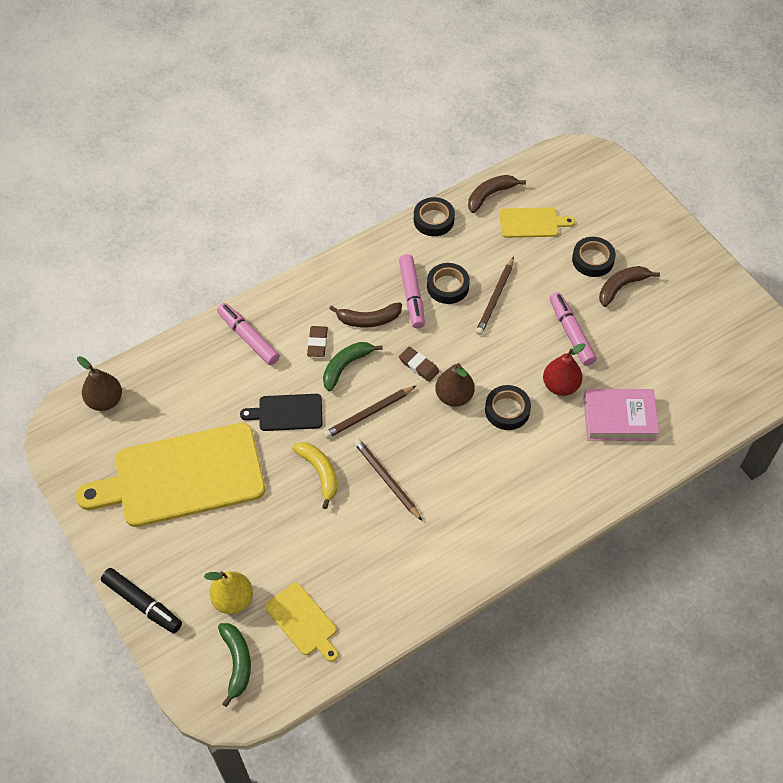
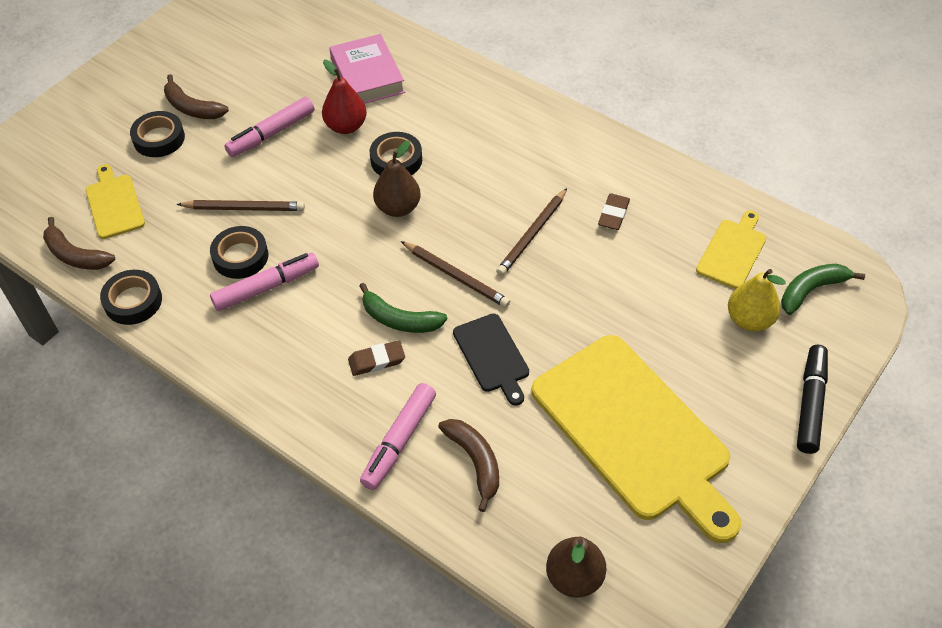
camera: 110 degrees left, 5 degrees down
(320, 473) = (556, 296): yellow banana -> none
(368, 319) = (320, 319): brown banana -> brown banana (475, 462)
(418, 366) = (369, 250): brown eraser -> brown eraser (613, 214)

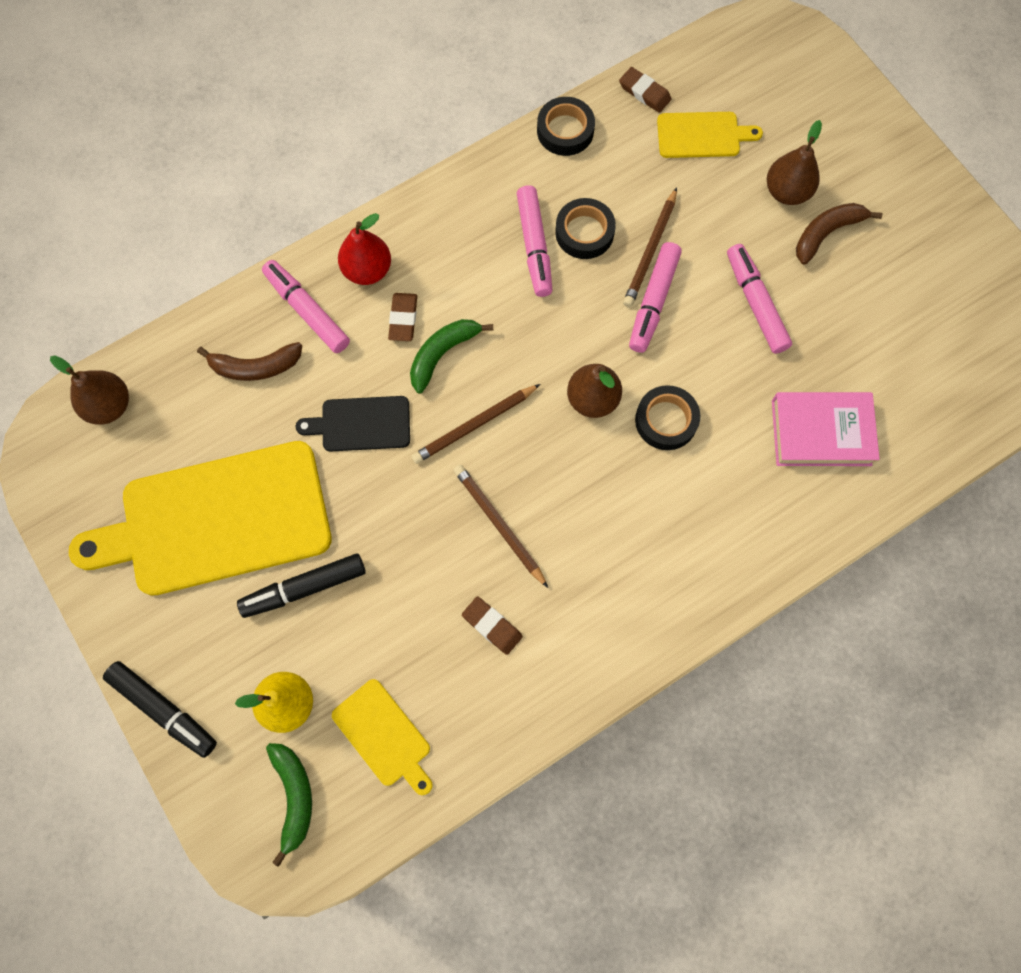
camera: 110 degrees right, 20 degrees up
(75, 255) = (644, 92): brown banana -> brown eraser
(159, 138) = (787, 192): black tape -> brown pear
(293, 194) = (653, 302): none -> pink marker
(346, 126) = (740, 383): red pear -> red pear (367, 270)
(655, 344) = (304, 588): none -> black marker

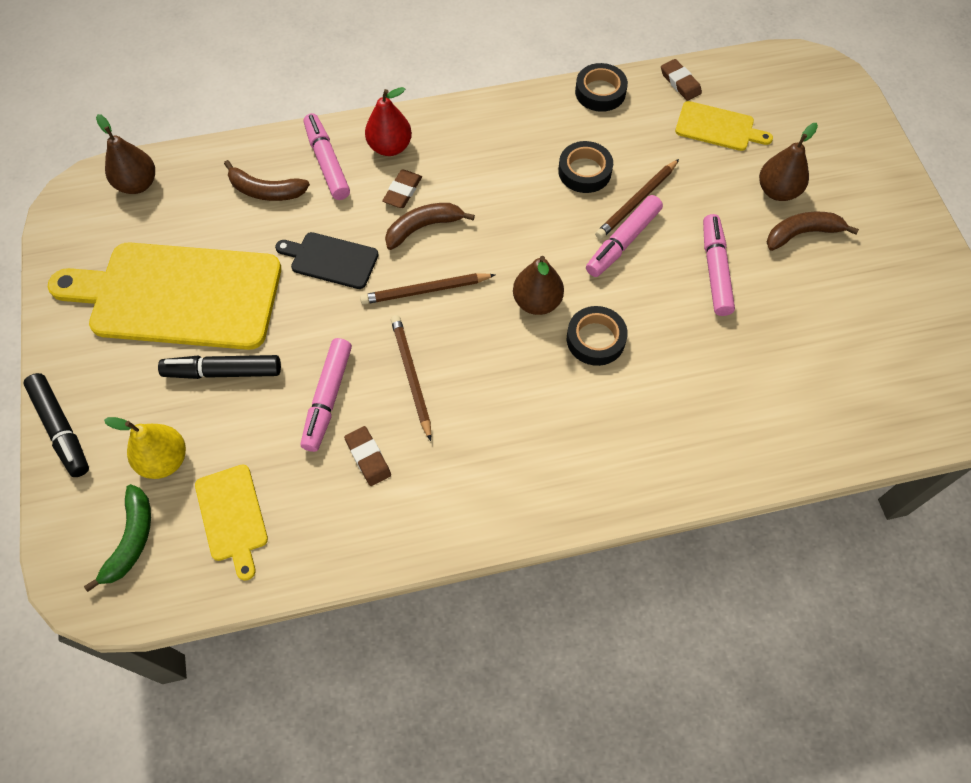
camera: 20 degrees right, 10 degrees down
(443, 354) = (423, 227): green banana -> brown banana
(534, 246) = (537, 169): pink marker -> pink marker (328, 398)
(821, 432) = (736, 394): pink book -> none

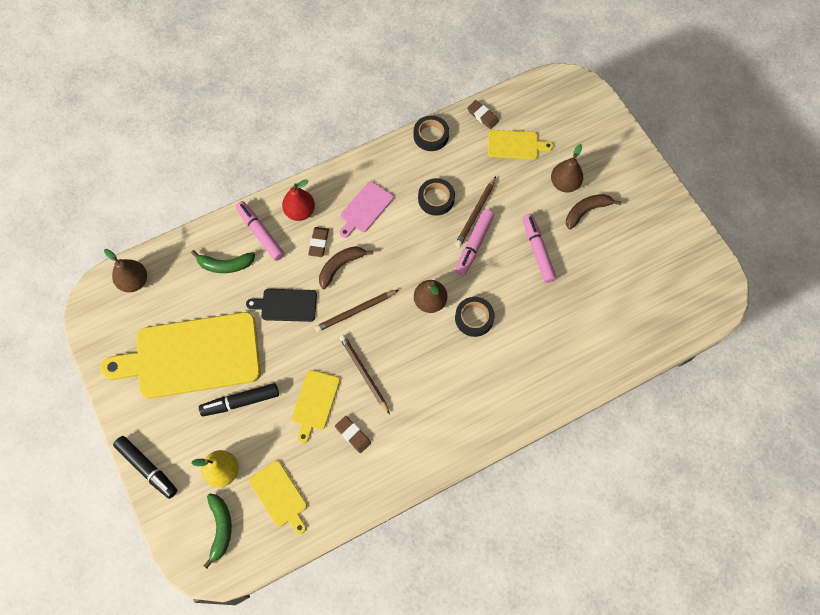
camera: 15 degrees left, 5 degrees up
(266, 191) = (225, 265): brown banana -> green banana
(328, 398) = (315, 402): pink marker -> yellow cutting board
(481, 163) = (365, 209): none -> pink cutting board

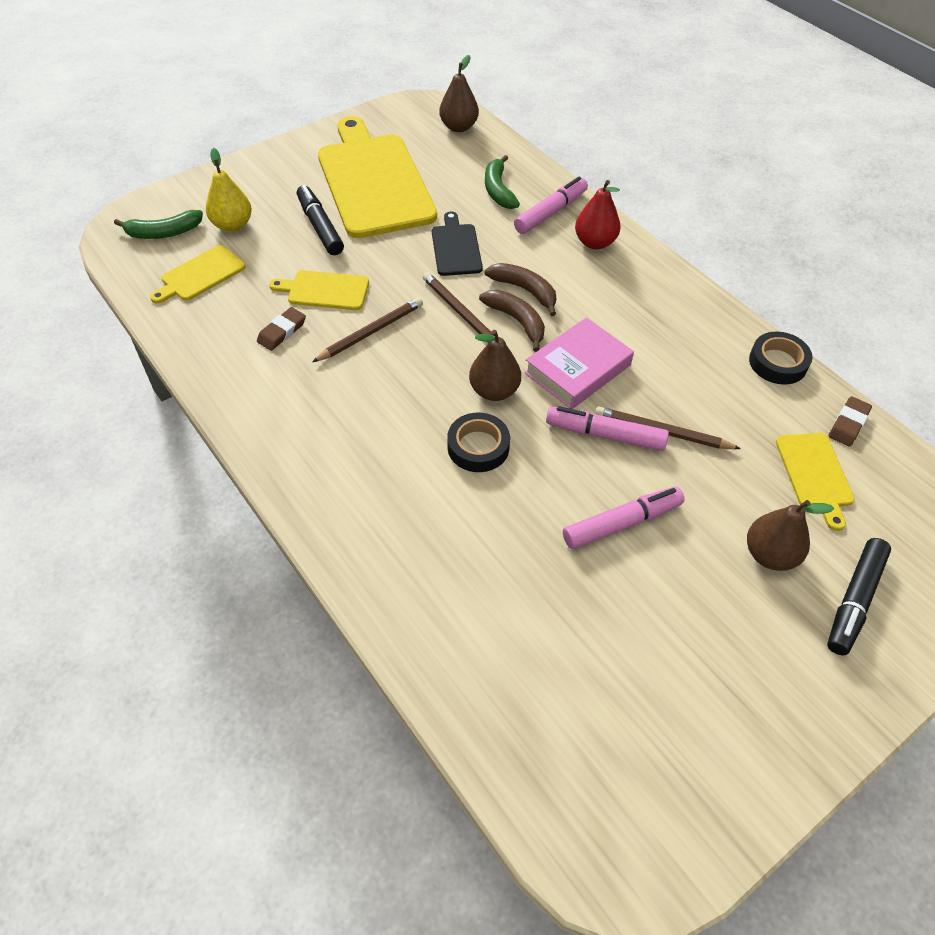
camera: 80 degrees right, 15 degrees down
(147, 468) = (236, 169): black marker -> black marker (854, 601)
(319, 243) = (554, 265): brown eraser -> none
(365, 209) = (622, 304): pink cutting board -> none
(418, 248) = (577, 369): none -> pink book
(436, 199) = (669, 380): black tape -> none
(586, 211) = (727, 595): brown banana -> brown banana (517, 321)

